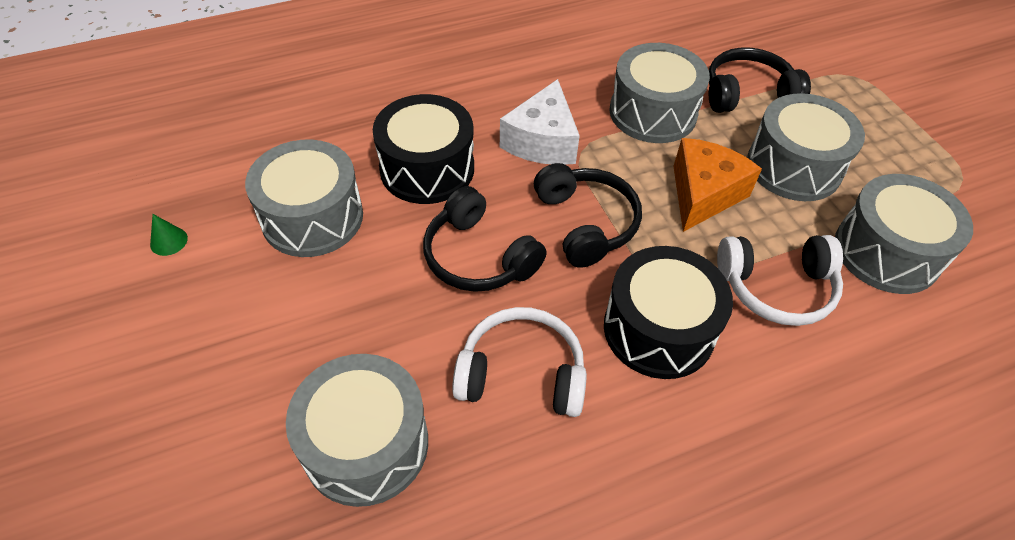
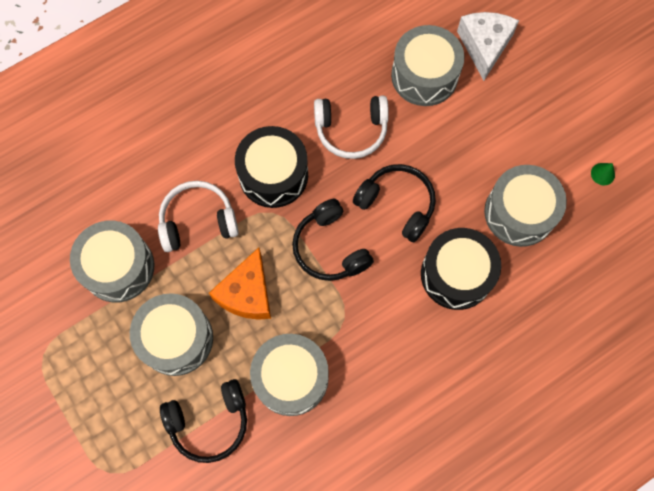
camera: 170 degrees right, 20 degrees up
(542, 141) = (376, 323): white cheese -> white cheese (484, 46)

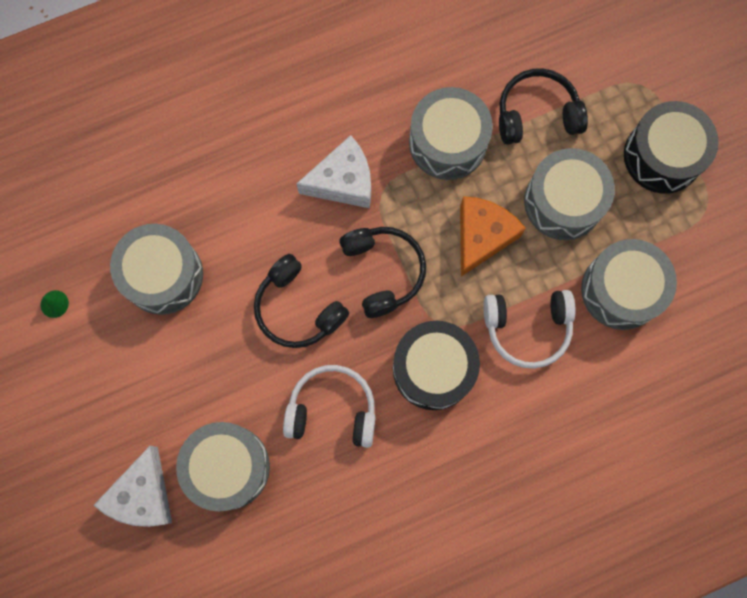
camera: 170 degrees left, 5 degrees up
(381, 322) = (343, 181): none -> white cheese
(456, 274) = (251, 218): black drum -> black drum (662, 156)

